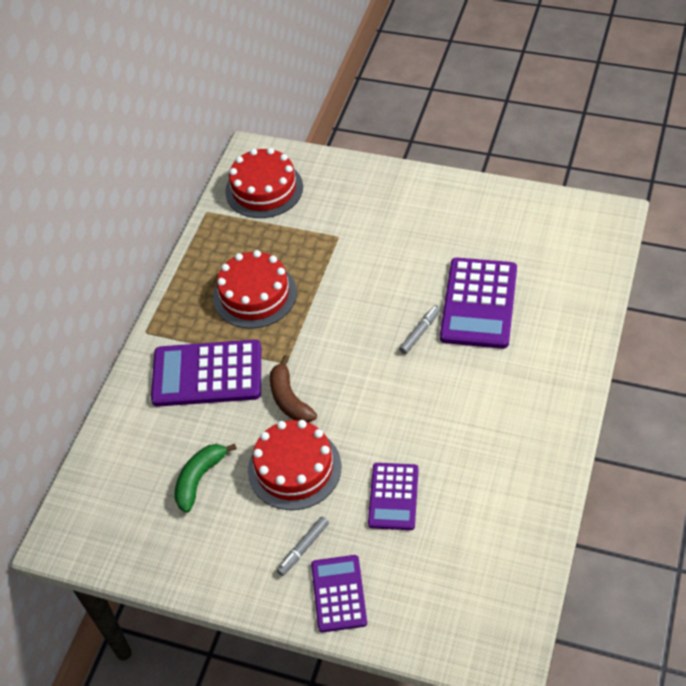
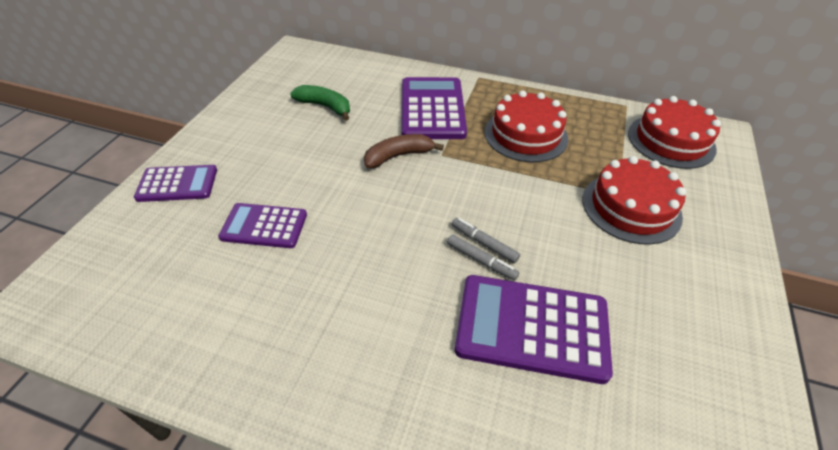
camera: 85 degrees right, 5 degrees down
(294, 468) = (319, 158): red cake -> red cake (631, 207)
(303, 548) = (234, 163): grey marker -> grey marker (484, 243)

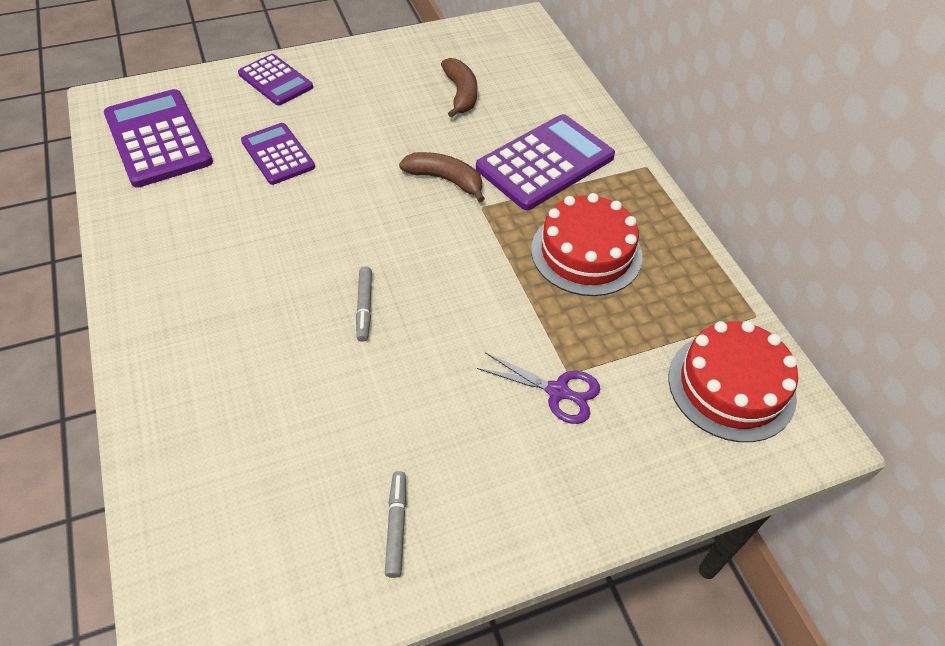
camera: 50 degrees right, 5 degrees up
(325, 107) = (461, 94): green banana -> brown banana
(484, 243) = (388, 298): grey marker -> grey marker (396, 526)
(532, 327) = (316, 379): purple calculator -> purple calculator (158, 139)
(631, 207) = (558, 392): red cake -> purple scissors

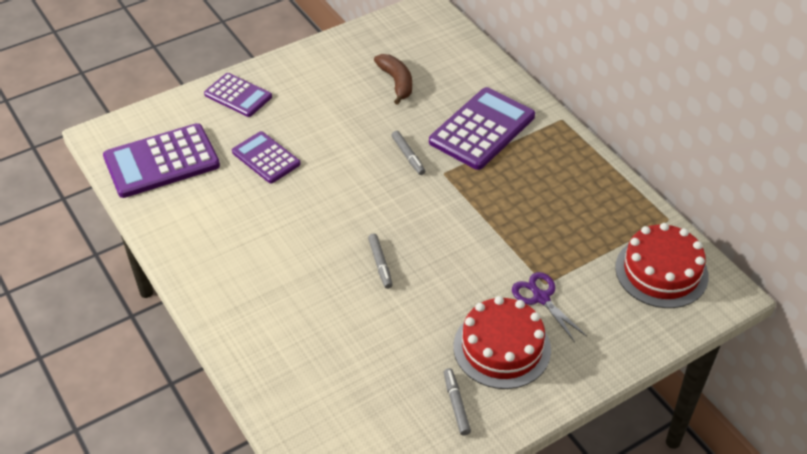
camera: 10 degrees left, 5 degrees down
(158, 139) = (161, 161): purple calculator -> purple calculator turned 75 degrees counterclockwise
(445, 180) = (408, 156): brown banana -> grey marker
(558, 392) = (541, 297): purple scissors -> purple scissors turned 135 degrees counterclockwise
(586, 253) = (533, 194): red cake -> red cake (502, 348)

